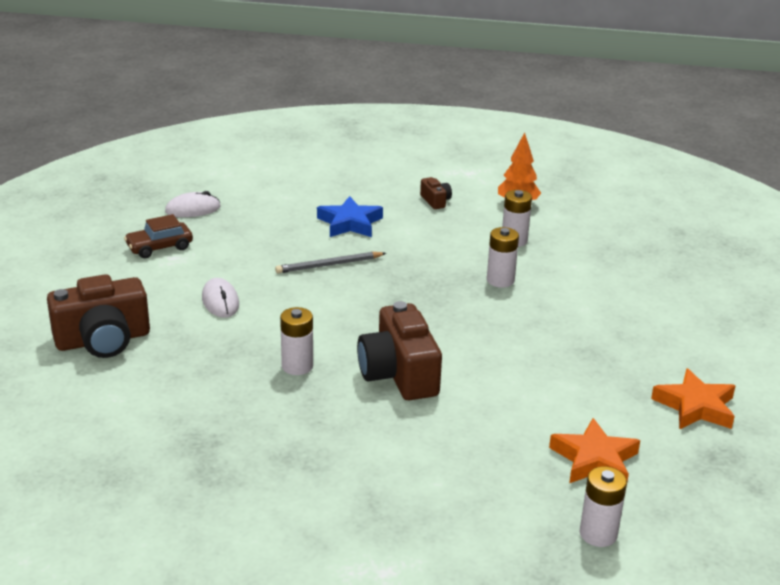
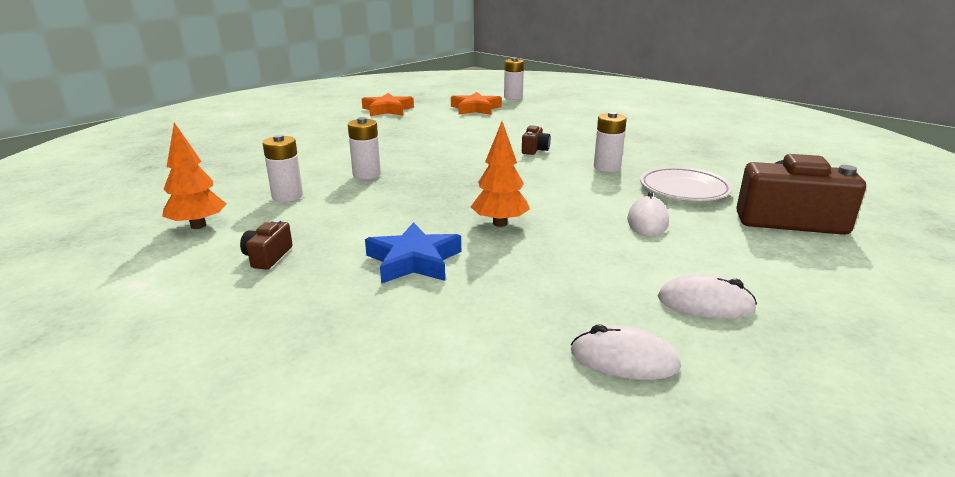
camera: 145 degrees left, 5 degrees down
(159, 247) = (705, 303): brown car -> white mouse
(204, 354) = (684, 189): none -> white plate
(329, 265) = (500, 223): grey pencil -> orange tree
(399, 374) = (535, 150): brown camera -> brown camera, size x0.46

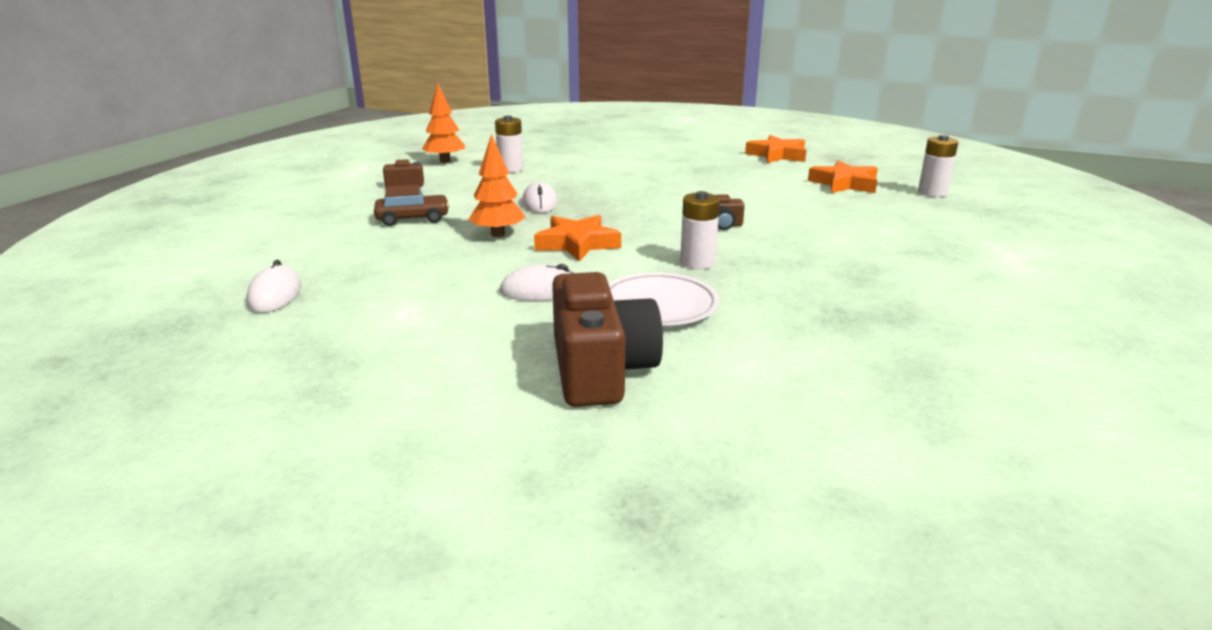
camera: 70 degrees right, 0 degrees up
(366, 174) = (577, 180): white battery -> none
(413, 261) = (413, 219): blue star -> brown car
(546, 196) = (577, 244): none -> orange star
(705, 303) = (364, 321): white mouse -> white mouse (540, 203)

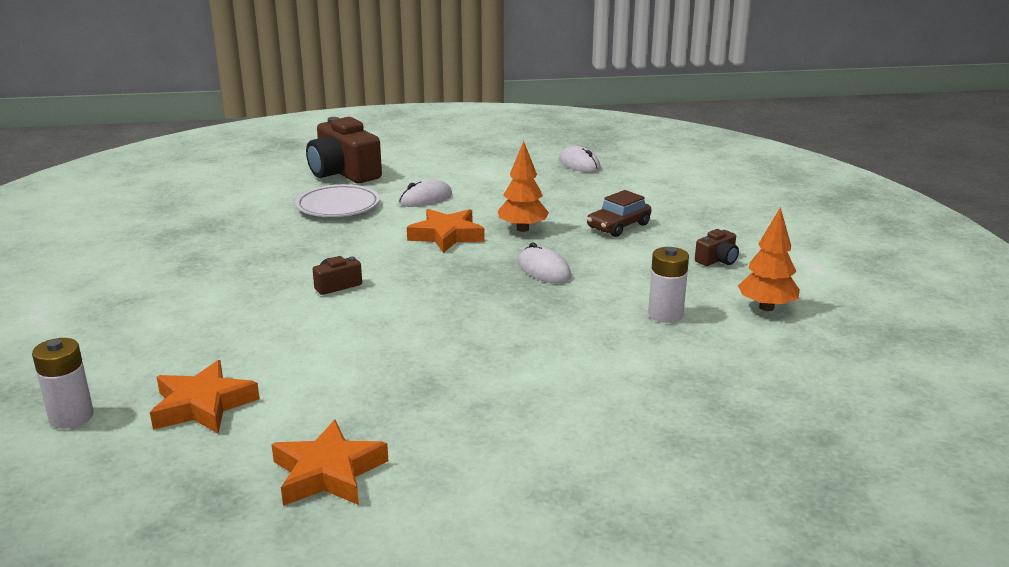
camera: 150 degrees right, 0 degrees up
(697, 262) = (333, 242): white battery -> none

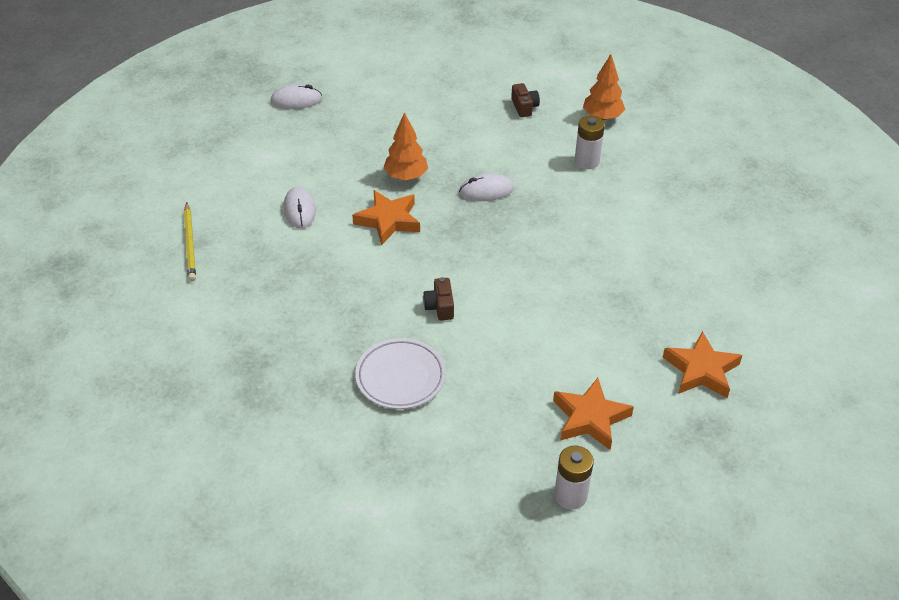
camera: 65 degrees left, 20 degrees up
(338, 206) = (273, 267): white plate -> white plate (400, 377)
(344, 173) = (190, 244): brown camera -> yellow pencil
(618, 226) = (437, 128): brown car -> none

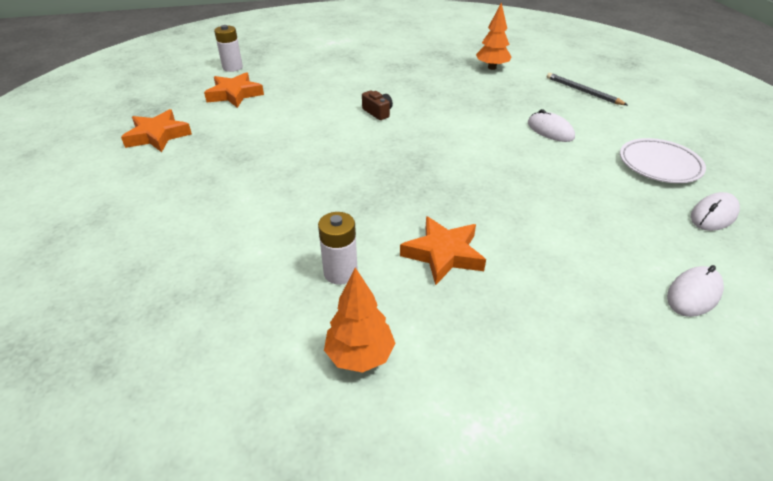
camera: 150 degrees right, 5 degrees down
(190, 244) = (583, 91): yellow pencil -> grey pencil
(388, 220) = (476, 146): orange star -> orange star (443, 254)
(400, 377) = (368, 78): white plate -> white plate (659, 165)
(406, 176) = (507, 183): orange tree -> orange tree (492, 67)
(486, 191) = (421, 198): white mouse -> white mouse (693, 294)
(524, 107) = (477, 322): brown camera -> none

